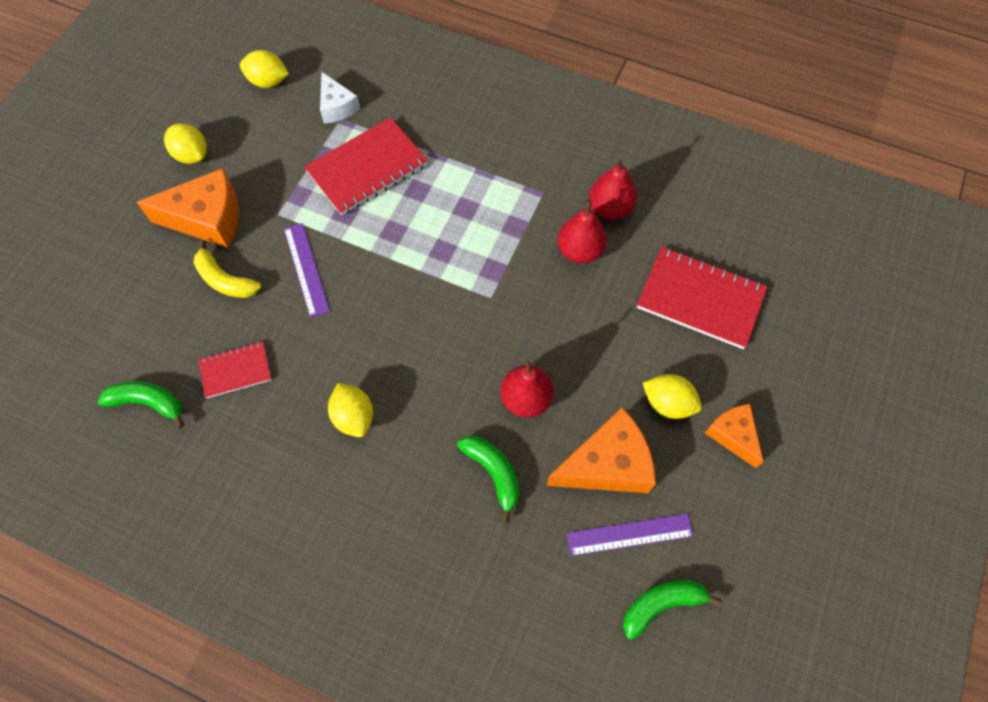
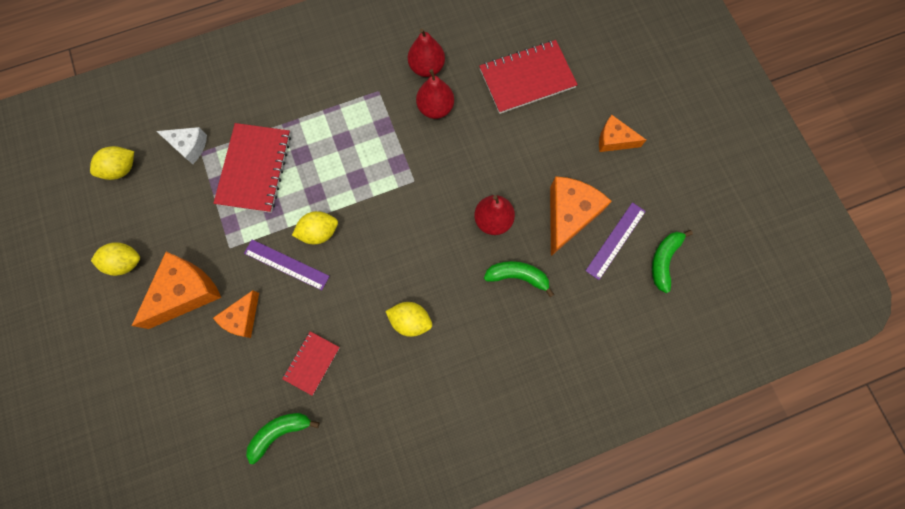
camera: 45 degrees left, 10 degrees up
(225, 280) = (242, 318): yellow banana -> orange cheese
(668, 403) = (567, 153): yellow lemon -> yellow lemon (319, 232)

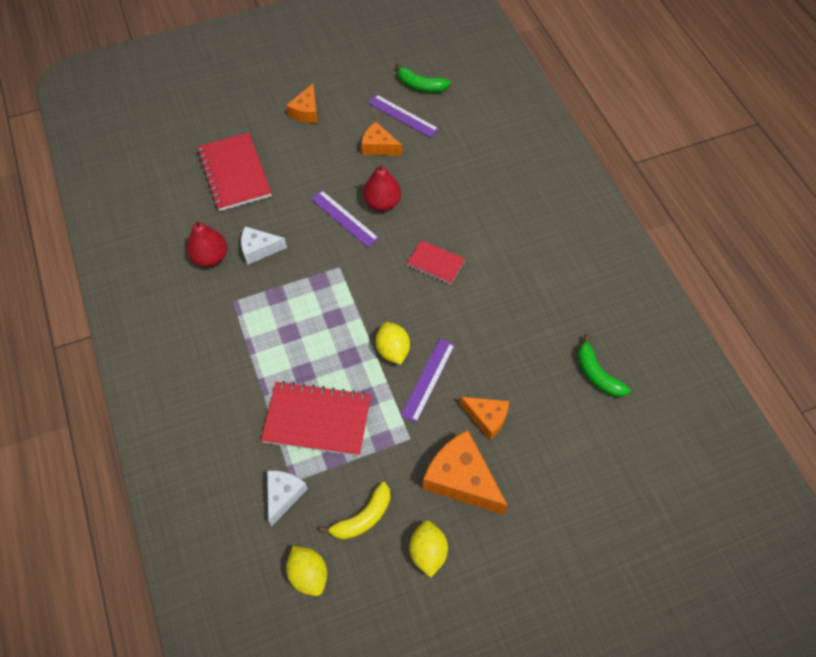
camera: 90 degrees left, 15 degrees down
(162, 209) = (363, 517): none -> yellow banana
(312, 363) = (528, 350): red notebook -> red notebook (435, 263)
(410, 321) = (482, 268): yellow lemon -> none
(435, 108) = (259, 249): red pear -> white cheese
(473, 183) = (344, 218): none -> purple ruler
(517, 276) = (437, 185): green banana -> none
(569, 215) = (378, 147): orange cheese -> orange cheese, size x0.60

